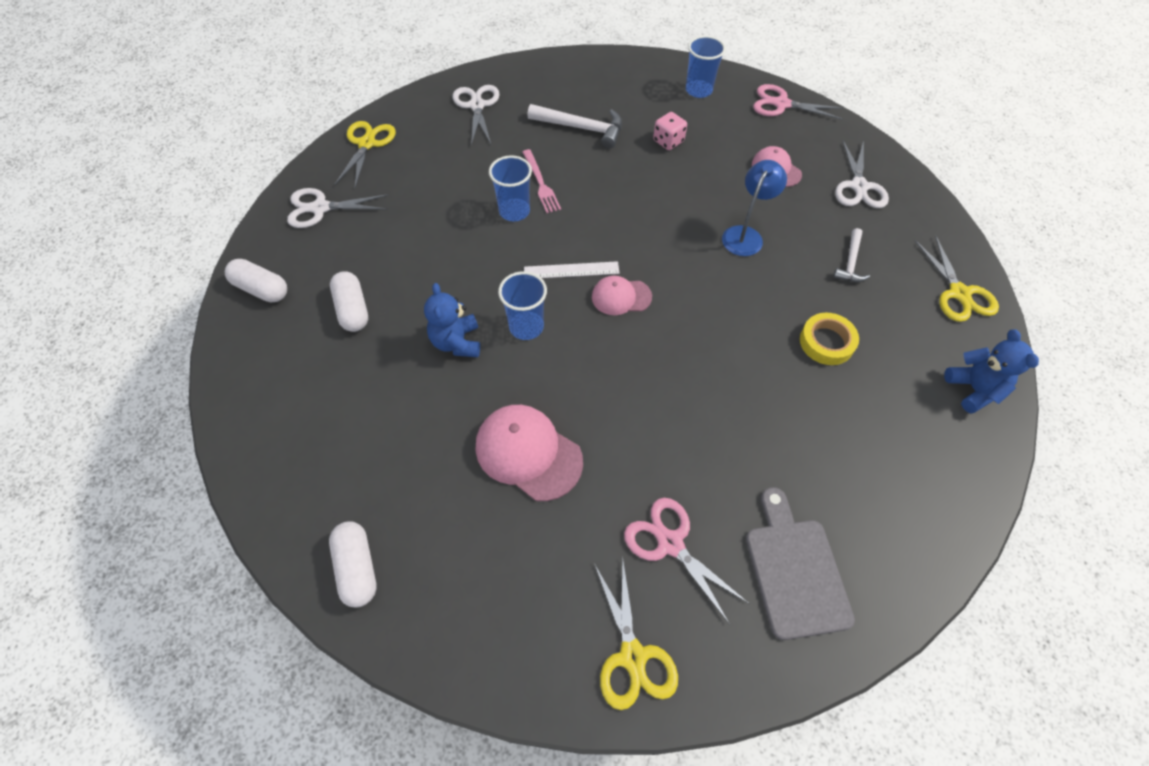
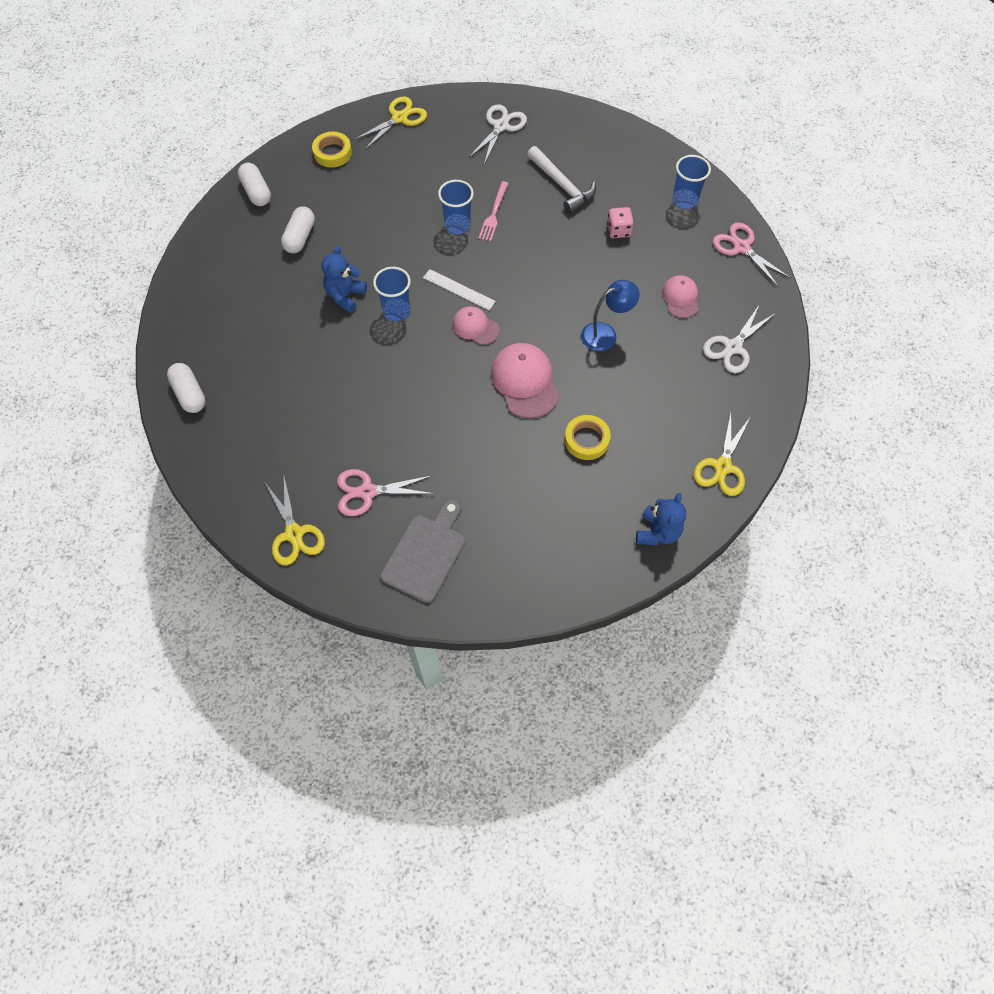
camera: 35 degrees right, 5 degrees up
(320, 208) = (332, 153): white scissors -> yellow tape
(357, 568) = (190, 394): white capsule -> white capsule turned 45 degrees counterclockwise
(528, 453) = (331, 390): pink cap -> pink cap (525, 382)
(633, 656) = (294, 534): yellow scissors -> yellow scissors turned 45 degrees counterclockwise
(670, 543) = (367, 492): pink scissors -> pink scissors turned 90 degrees counterclockwise
(850, 262) = (663, 398): white hammer -> none

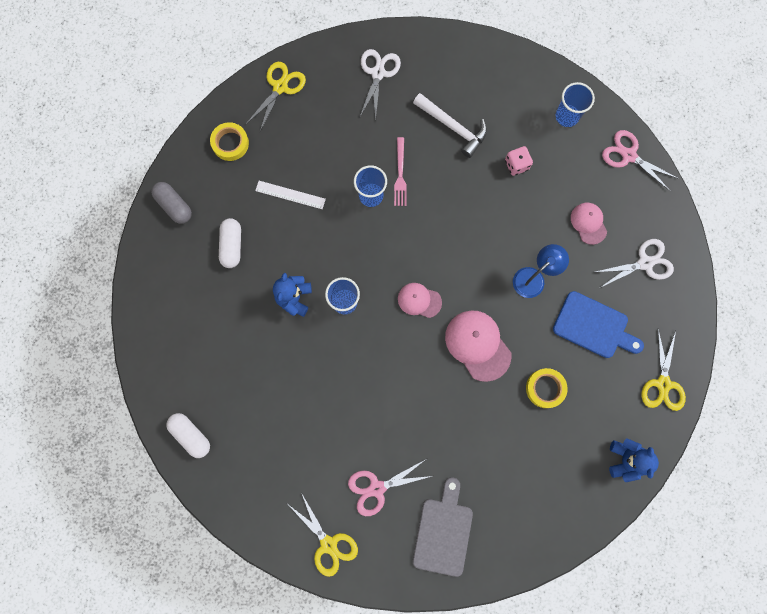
camera: 15 degrees left, 15 degrees up
(256, 192) = (174, 206): white capsule -> grey capsule
(459, 289) = (393, 265): white ruler -> white ruler (290, 195)
(659, 393) = (594, 326): none -> blue cutting board
(733, 347) = (645, 263): white scissors -> white scissors turned 135 degrees counterclockwise

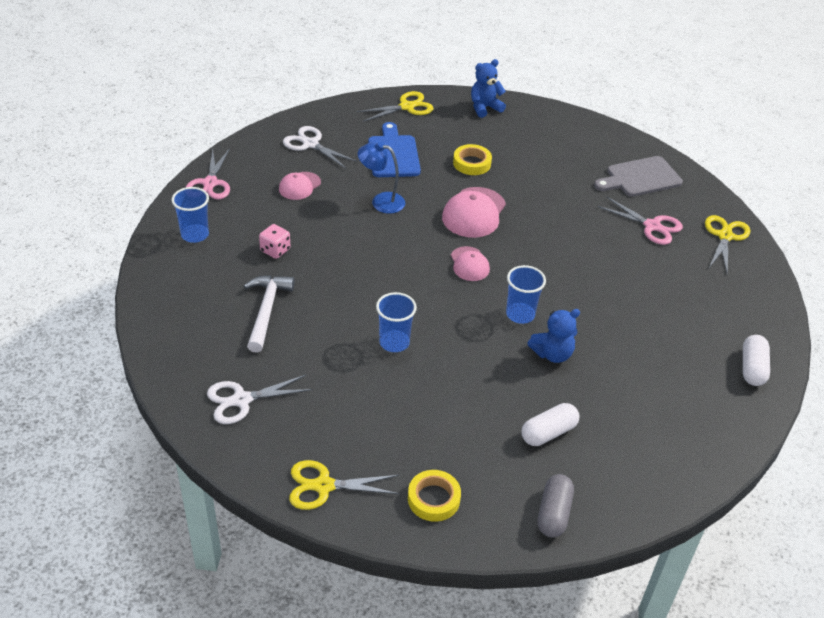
camera: 125 degrees left, 35 degrees down
(290, 195) = (449, 410): white ruler -> none
(400, 174) = (352, 330): pink fork -> none

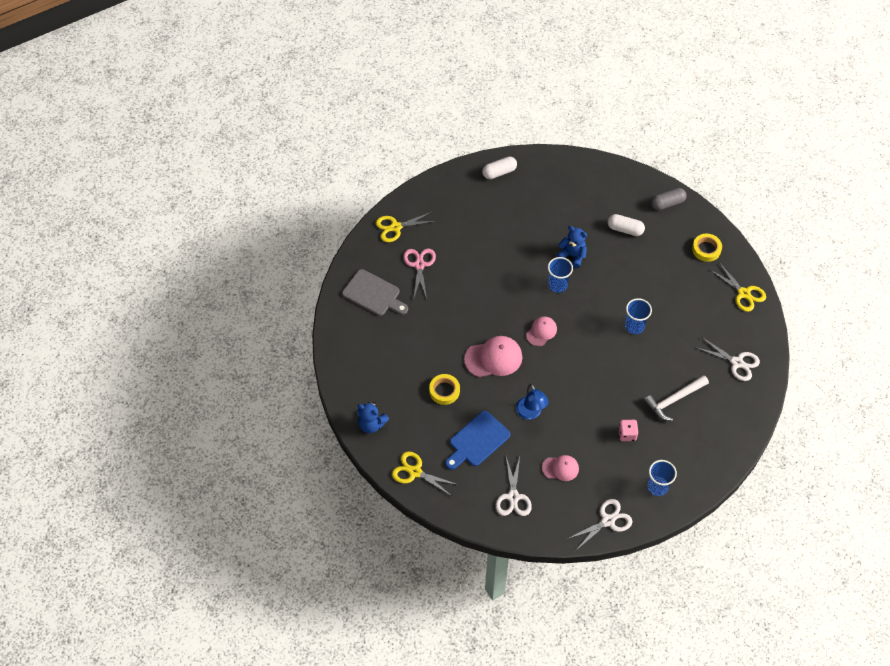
camera: 125 degrees left, 15 degrees up
(210, 183) = (608, 521): pink scissors -> white scissors

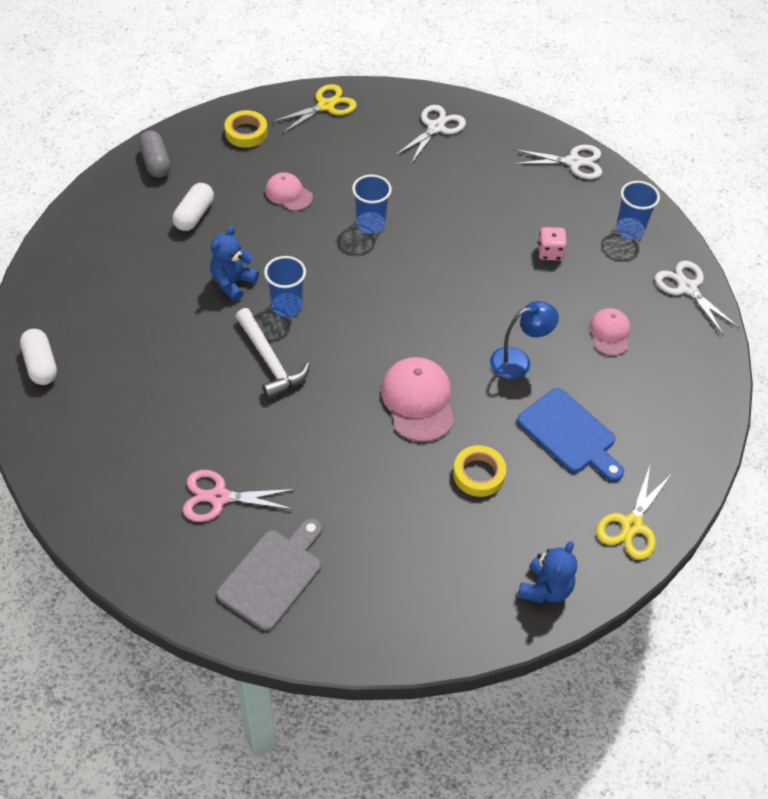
camera: 90 degrees left, 5 degrees down
(395, 227) = (128, 532): yellow scissors -> none
(513, 497) = (662, 395): white scissors -> white scissors (573, 162)
(541, 332) = (372, 334): pink cap -> pink cap (288, 194)
(673, 400) = (494, 197): white hammer -> white hammer (270, 361)

